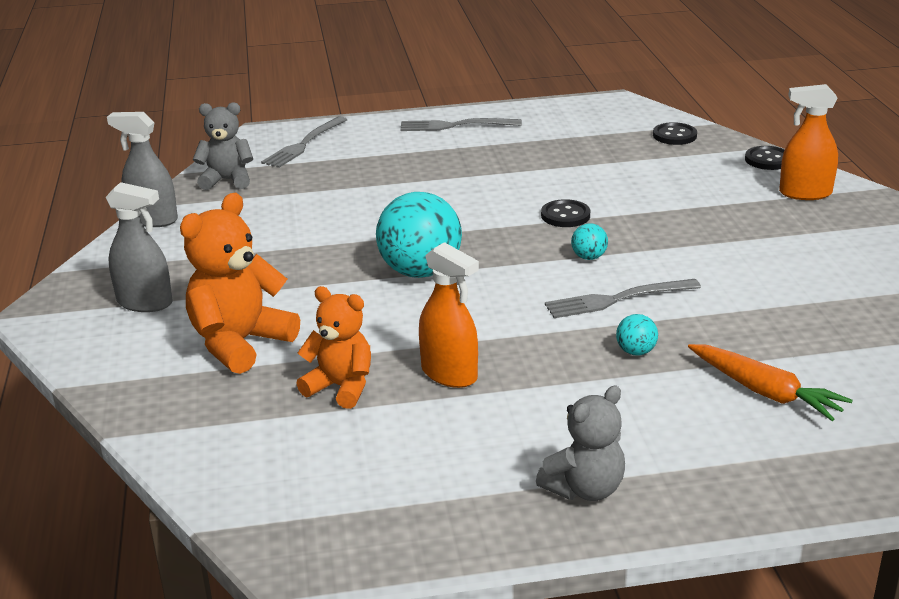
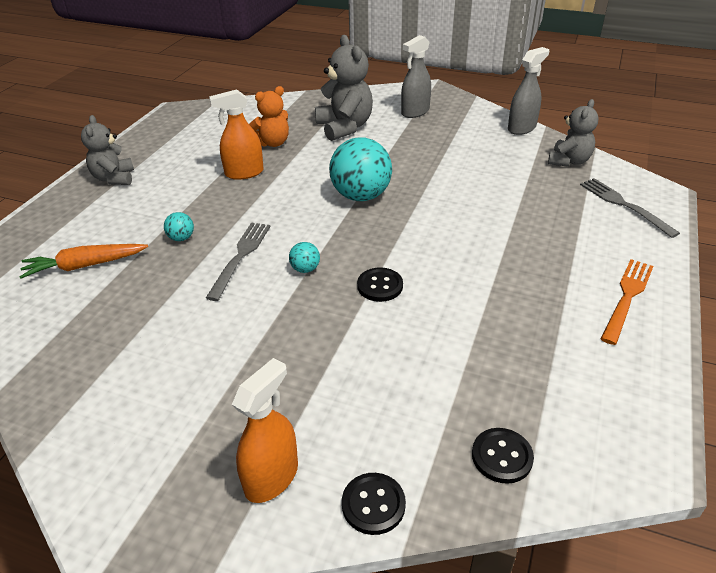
camera: 120 degrees right, 10 degrees up
(240, 343) = (344, 127): orange teddy bear -> grey teddy bear
(455, 126) = (627, 297): grey fork -> orange fork

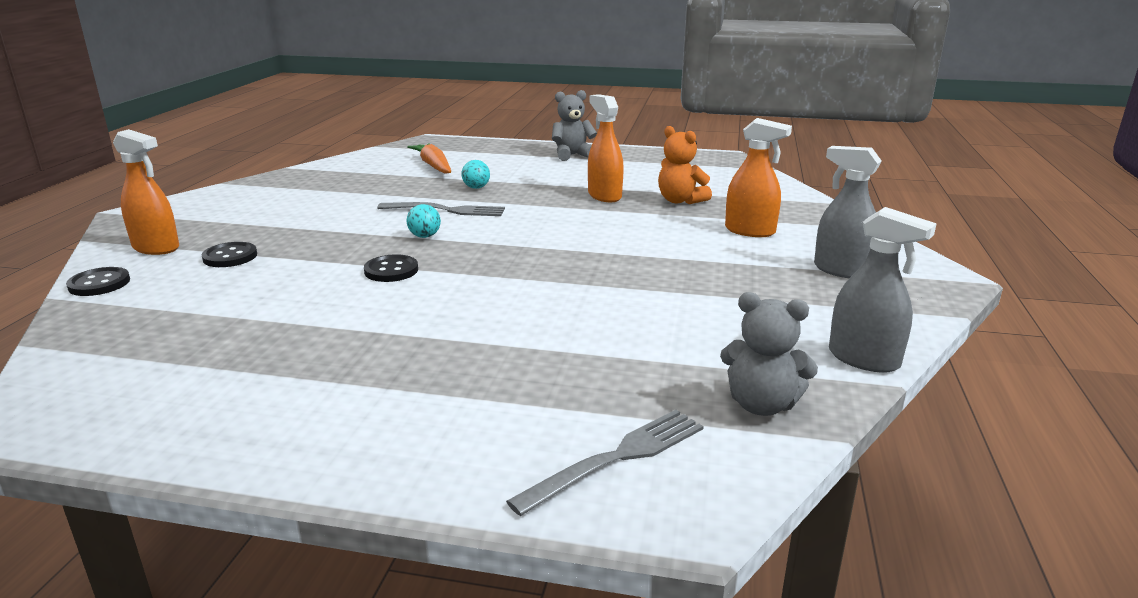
camera: 80 degrees right, 15 degrees down
(344, 127) = (750, 231): grey teddy bear -> orange spray bottle
(361, 196) = (575, 251): turquoise ball -> none
(502, 456) = (107, 337): black button -> black button (230, 257)
(627, 297) = (339, 436): orange fork -> none

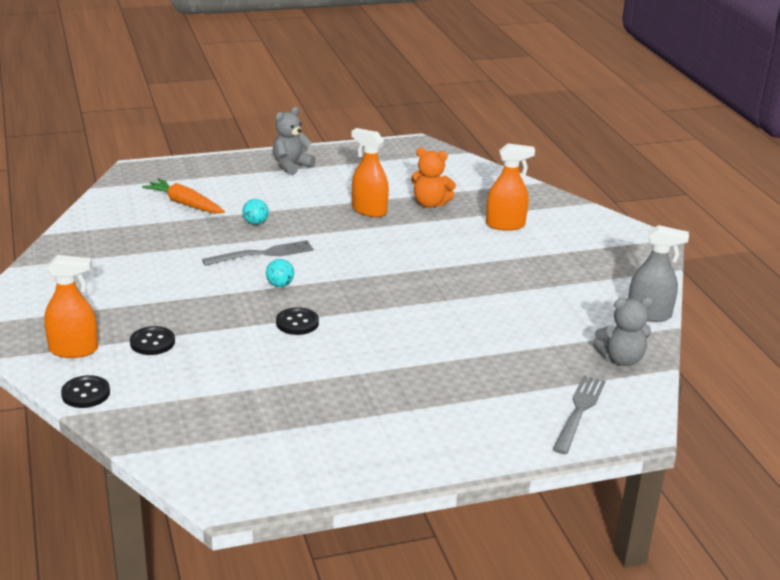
camera: 30 degrees left, 5 degrees up
(841, 270) = (589, 248): grey spray bottle -> none

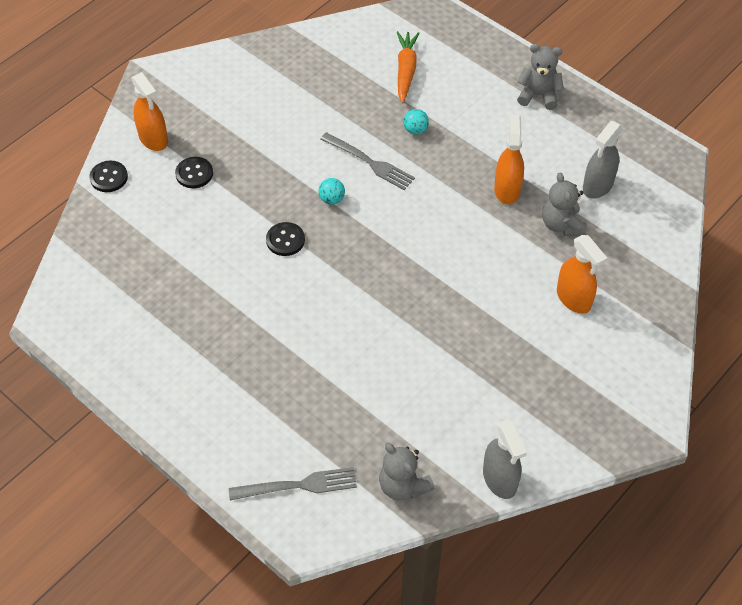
camera: 60 degrees right, 25 degrees up
(409, 178) = (597, 186): none -> grey spray bottle
(430, 204) = (562, 225): orange teddy bear -> grey teddy bear

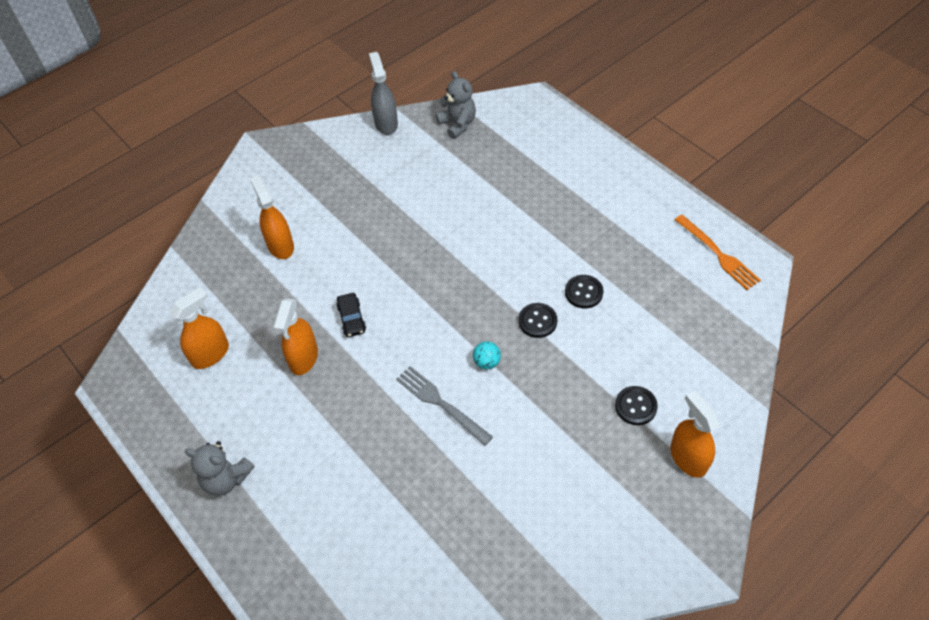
camera: 170 degrees left, 0 degrees up
(90, 325) = (718, 254): none -> orange fork
(109, 177) = (731, 409): black button -> black button (583, 292)
(299, 485) = (535, 129): grey fork -> none
(406, 71) = (375, 535): orange carrot -> none
(415, 130) = (382, 442): turquoise ball -> none
(472, 228) = (351, 318): none -> black car
(562, 225) = (263, 315): grey teddy bear -> none
(597, 186) = (210, 354): grey spray bottle -> orange spray bottle

